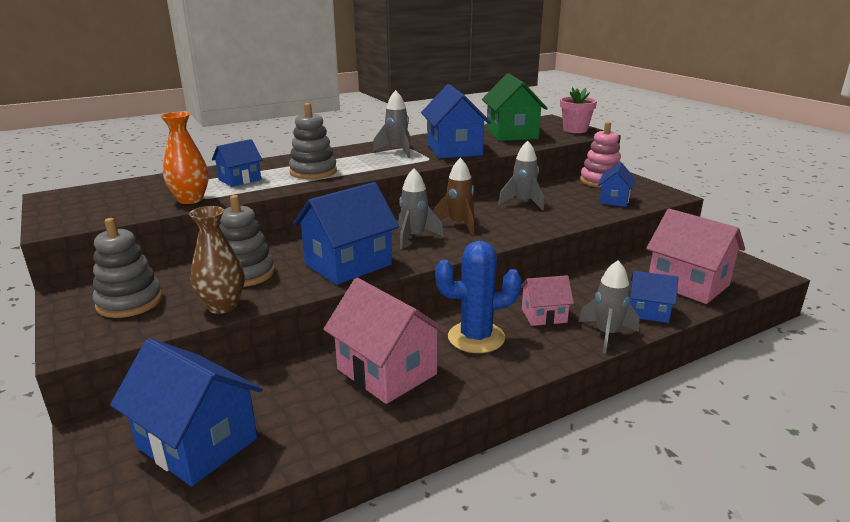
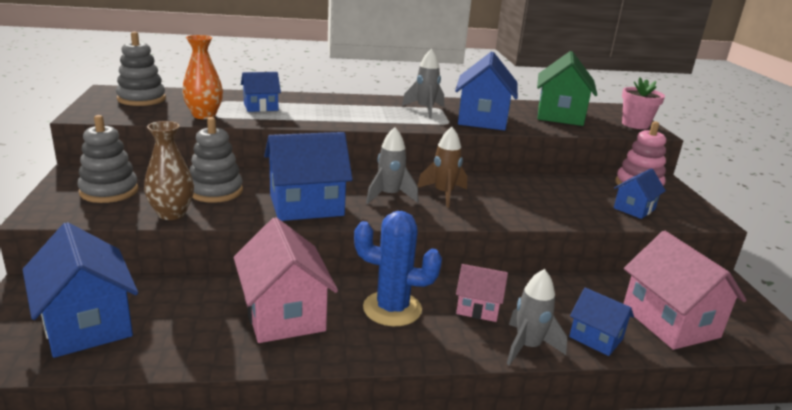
camera: 20 degrees right, 0 degrees up
(313, 172) = (329, 113): grey stacking toy -> grey stacking toy (141, 99)
(523, 203) = (530, 188): grey rocket -> none

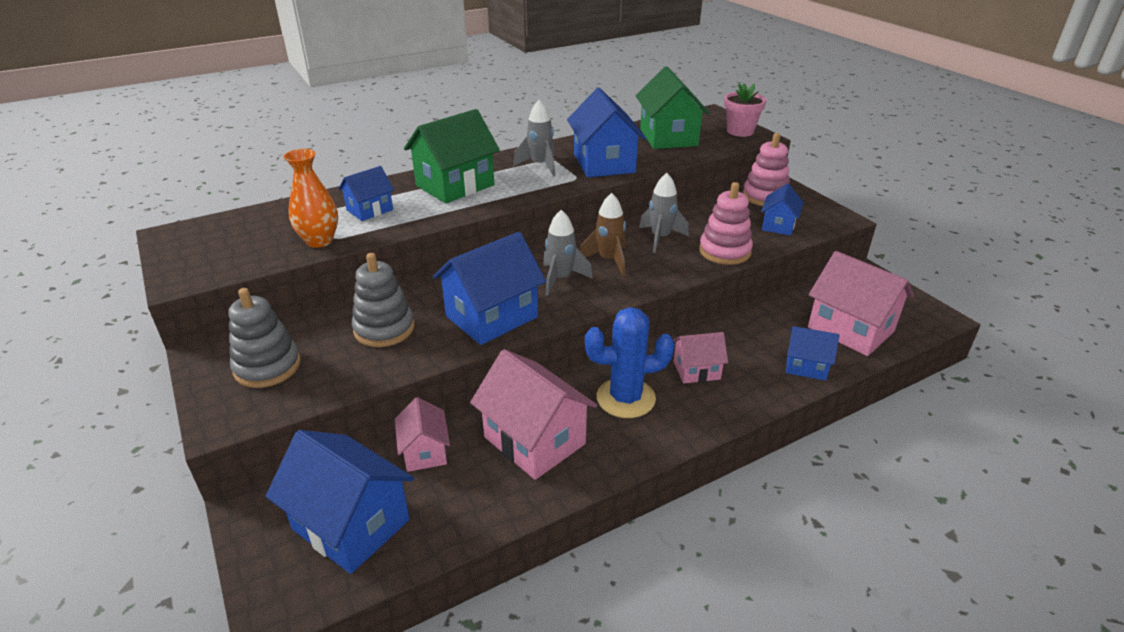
camera: 20 degrees left, 10 degrees up
(141, 99) = (222, 237): grey stacking toy -> none
(172, 214) = (364, 373): brown vase -> none
(189, 293) = (425, 452): none -> pink house
(342, 107) = (455, 185): none -> green house
(528, 347) = (761, 395): grey rocket -> grey rocket (660, 238)
(561, 214) = (724, 251): none -> pink stacking toy

